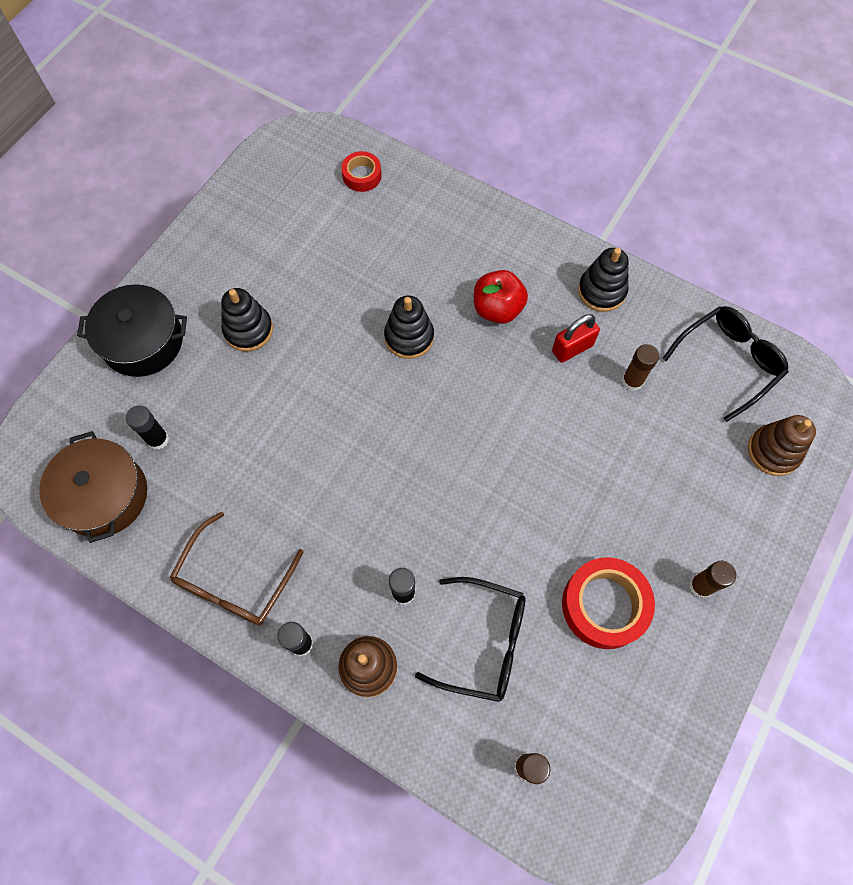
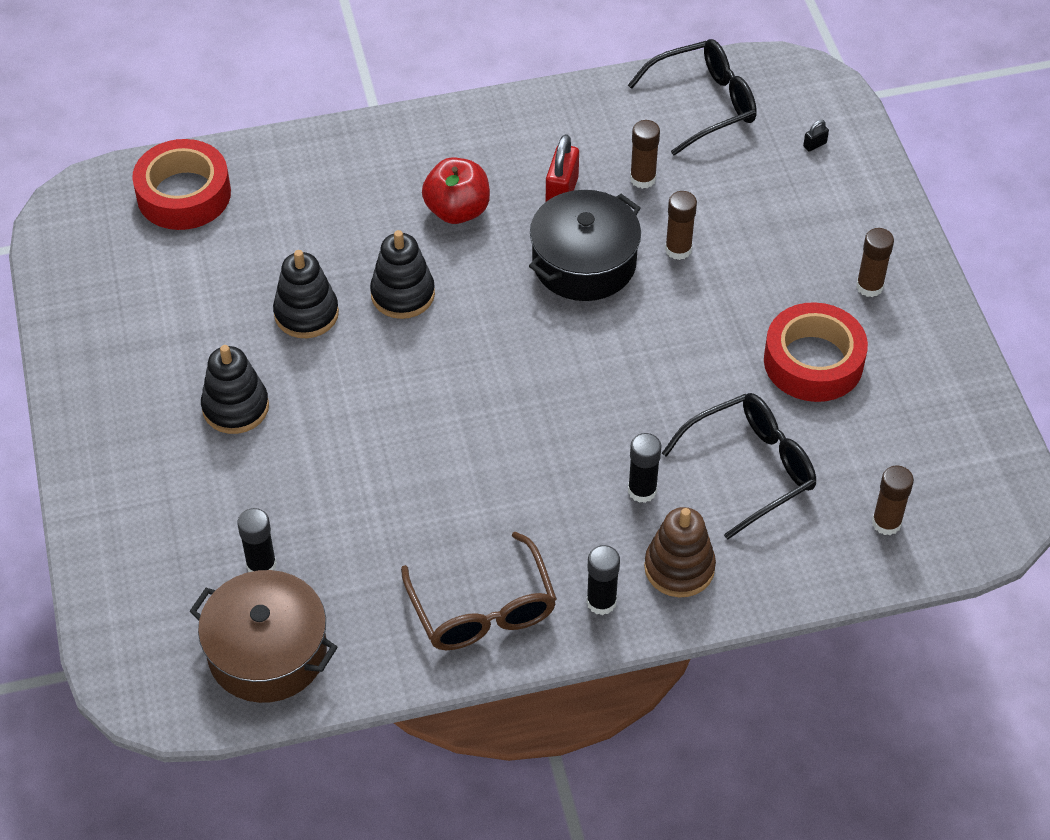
camera: 45 degrees left, 15 degrees down
(143, 341) = (136, 500): black pot -> black pot (584, 262)
(362, 175) = (184, 194): red tape -> red tape, size x1.76
(601, 291) = (534, 128): black stacking toy -> black stacking toy (306, 314)
(602, 449) = (678, 249): none -> brown glue stick
(728, 362) = (704, 104): black glasses -> black glasses turned 60 degrees clockwise
(773, 451) = (814, 145): brown stacking toy -> black padlock

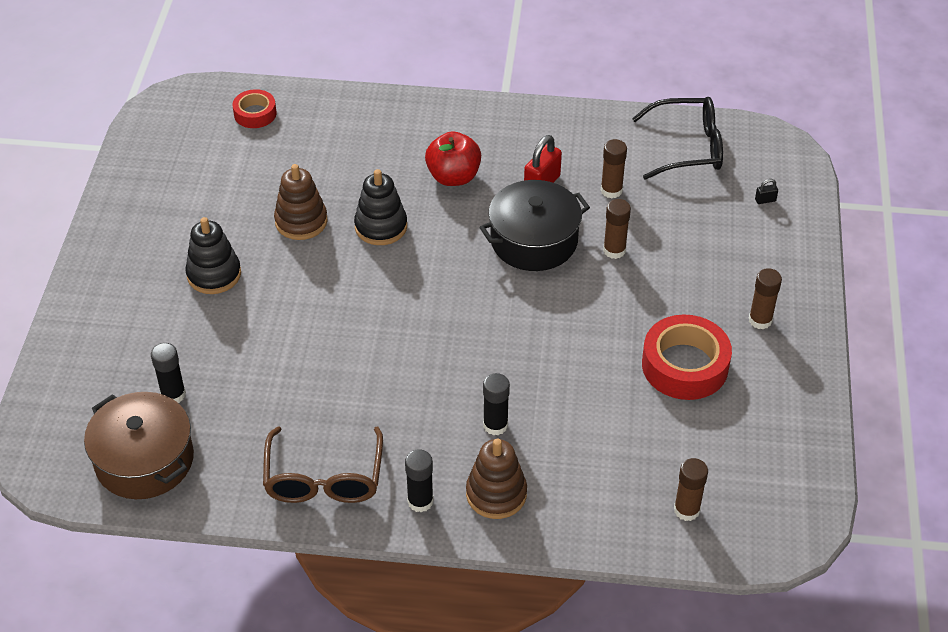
camera: 20 degrees right, 5 degrees down
(184, 194) = (255, 114): red tape -> red tape, size x0.57
(306, 314) = (301, 221): black stacking toy -> brown stacking toy
(751, 468) = (593, 434): black glasses -> none

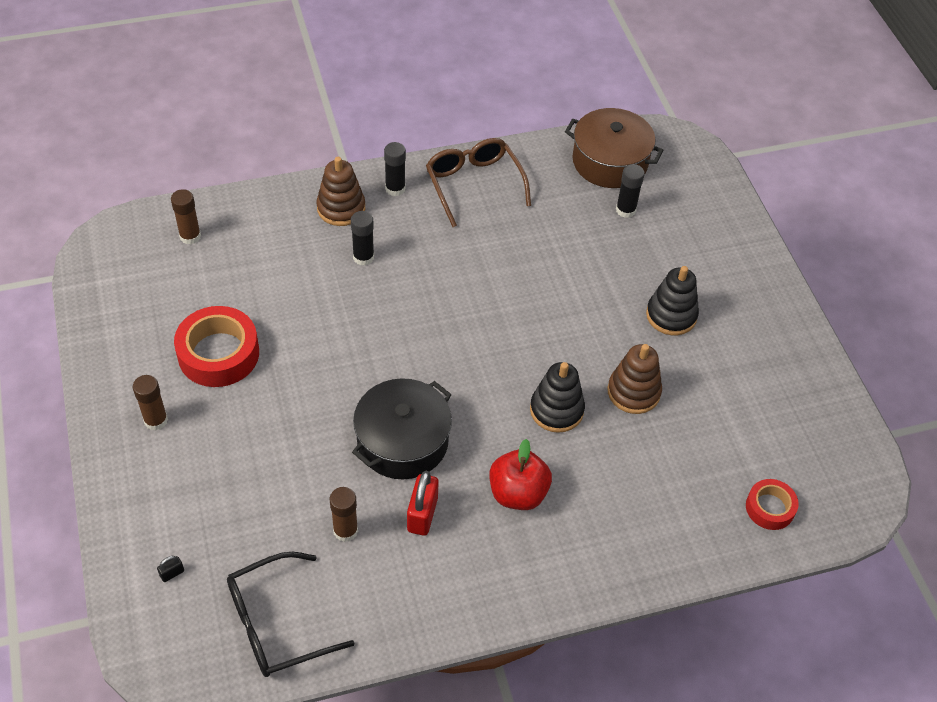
camera: 155 degrees right, 5 degrees up
(614, 250) = (319, 455): brown glue stick -> none

